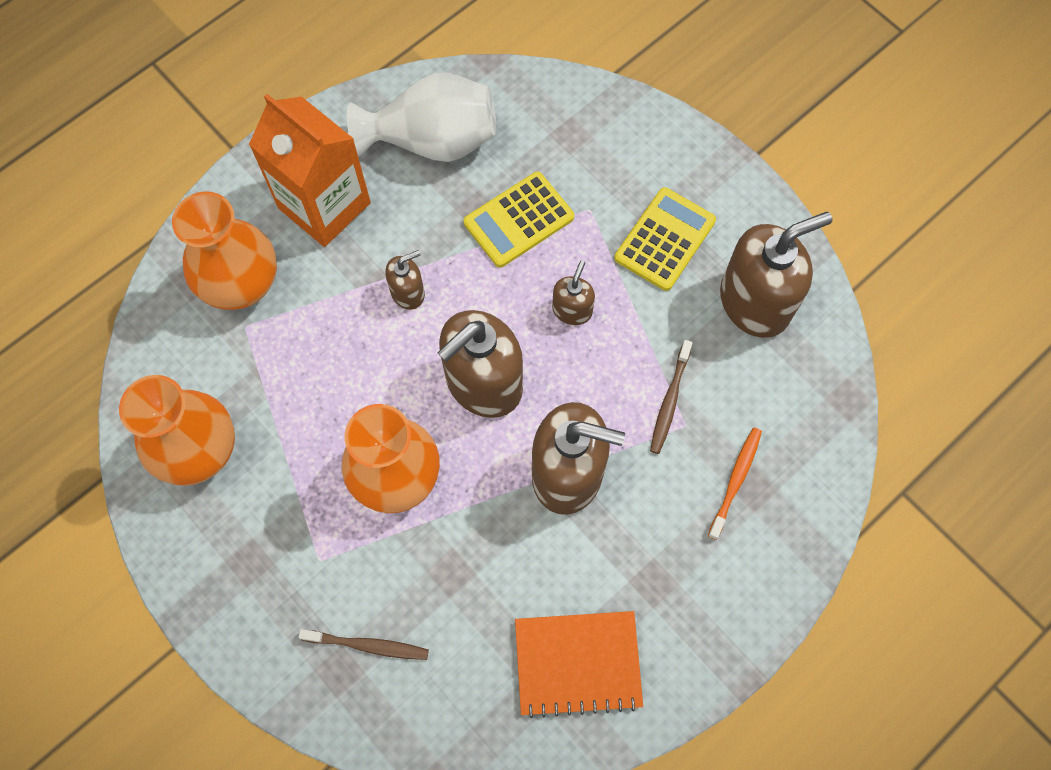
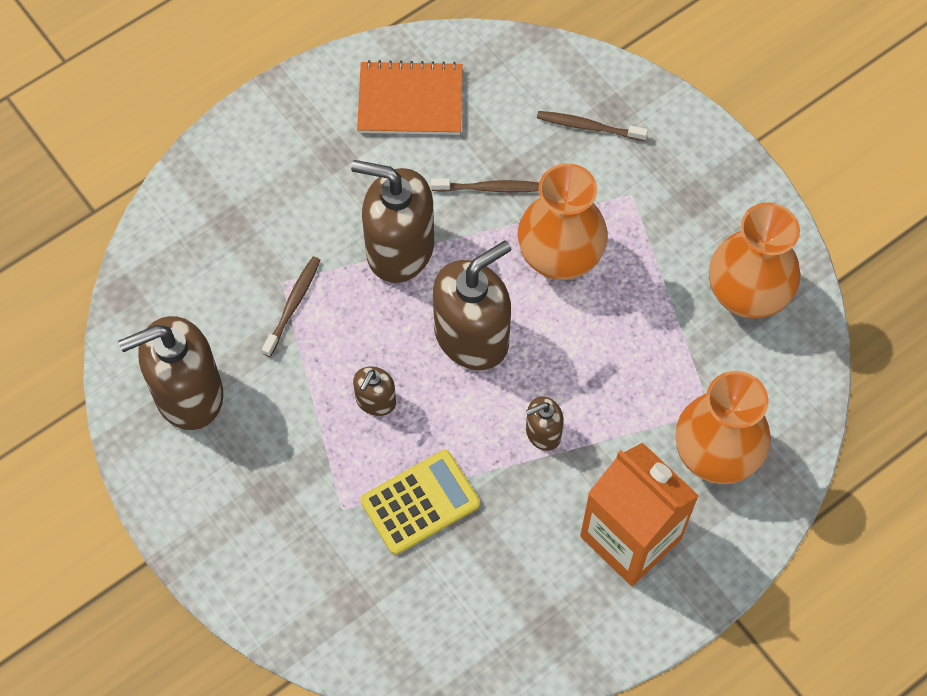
camera: 175 degrees left, 5 degrees down
(432, 140) = (508, 606): white vase -> none
(476, 555) = (490, 188): none -> brown toothbrush
(664, 239) = (267, 468): yellow calculator -> none
(735, 481) = (245, 230): orange toothbrush -> none

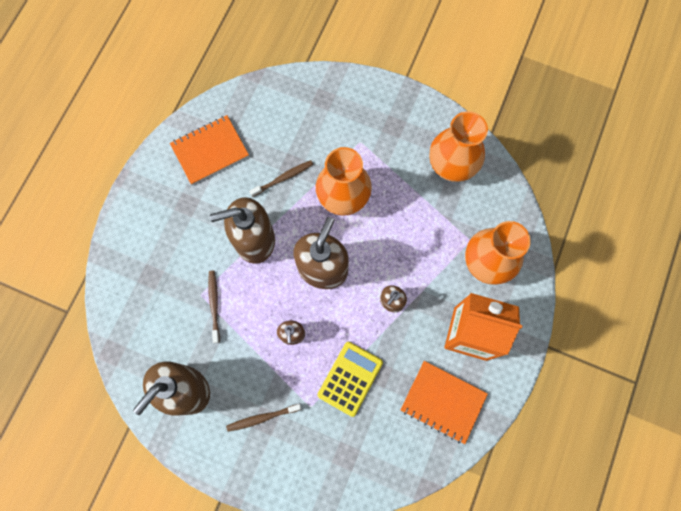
camera: 30 degrees left, 10 degrees up
(533, 607) = (443, 402): none -> orange notebook
(588, 126) = (315, 115): brown toothbrush -> brown toothbrush (262, 418)

